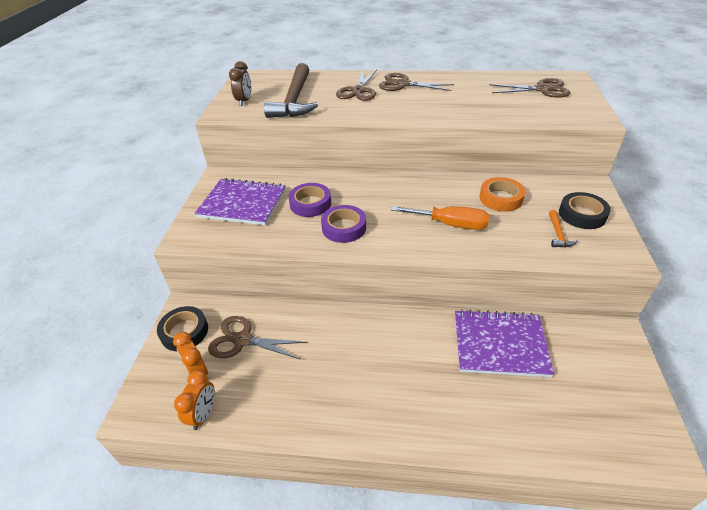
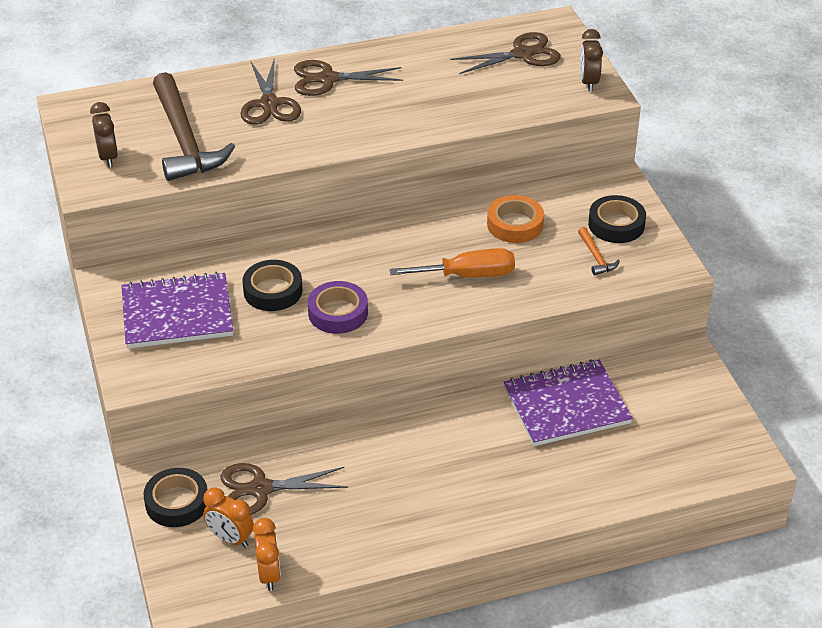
camera: 25 degrees left, 0 degrees up
(310, 204) = (273, 291): purple tape -> black tape
(587, 111) = (588, 82): none -> brown clock

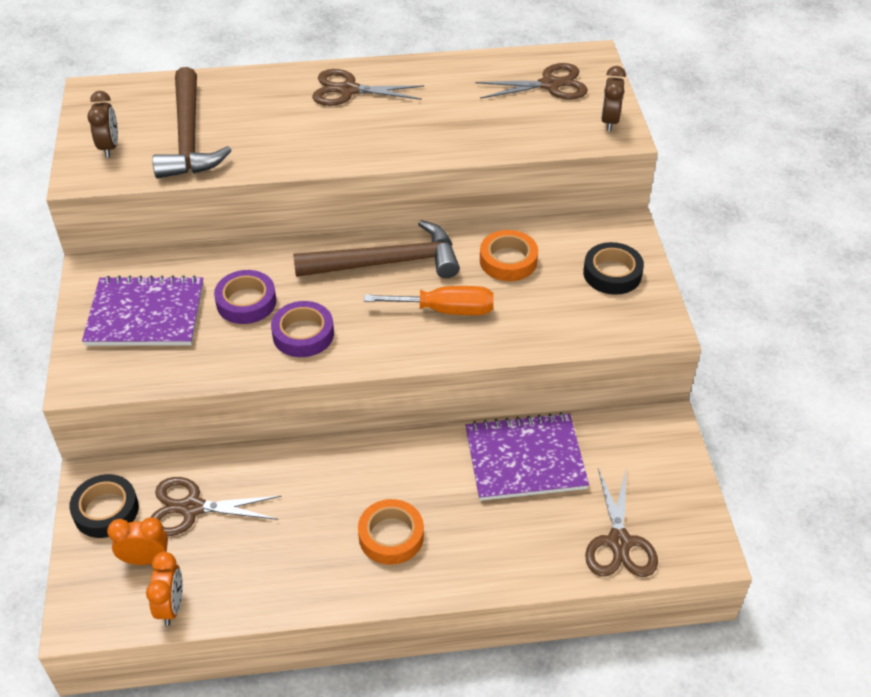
camera: 10 degrees right, 5 degrees up
(230, 538) = (145, 559): orange clock -> orange clock turned 135 degrees clockwise
(269, 104) = (283, 110): brown scissors -> brown scissors (619, 542)
(273, 291) = (246, 302): black tape -> purple tape
(399, 240) = (387, 263): none -> brown hammer
(459, 487) = (391, 536): none -> orange tape
(596, 257) = (582, 306): orange hammer -> none

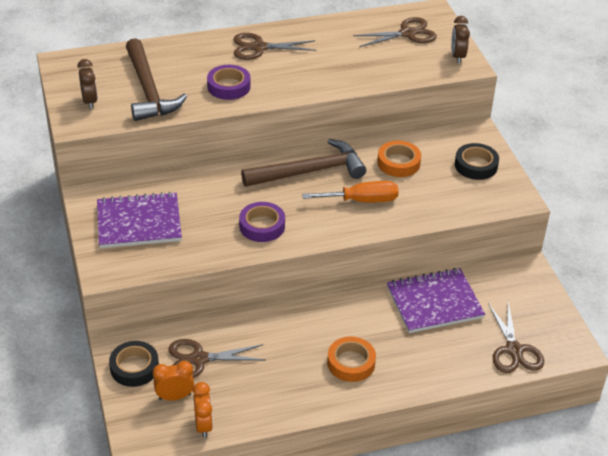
camera: 10 degrees left, 5 degrees down
(246, 302) = (212, 207): purple tape -> purple tape (229, 86)

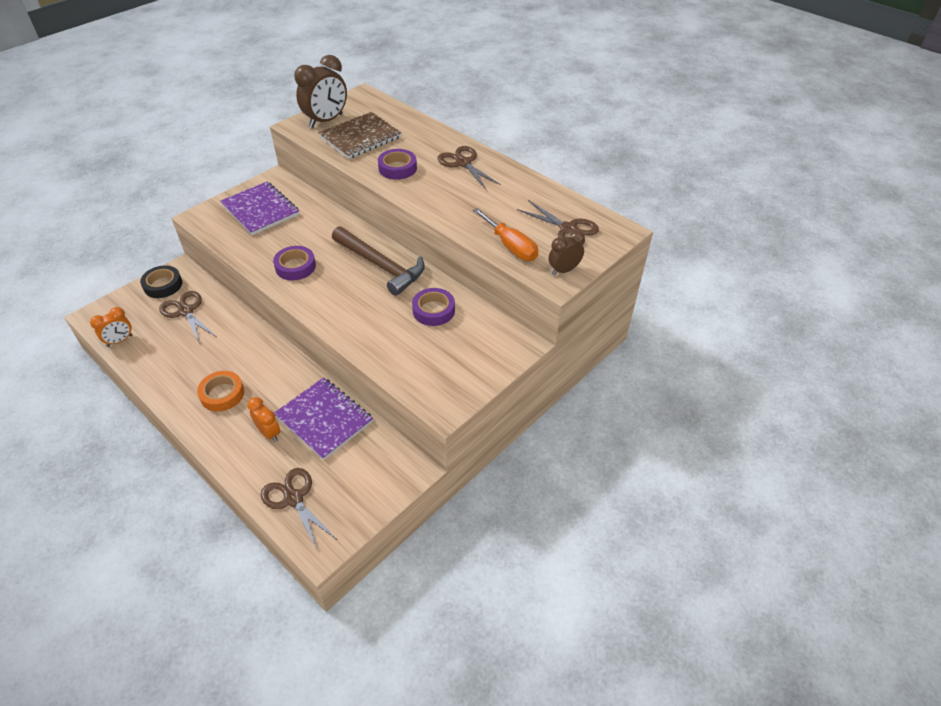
camera: 60 degrees right, 5 degrees up
(90, 101) = (326, 121): brown clock -> brown clock, size x1.77
(148, 90) = (360, 137): brown hammer -> brown notebook
(175, 397) = (142, 315): orange clock -> orange clock (269, 433)
(362, 200) = (365, 307): orange screwdriver -> orange screwdriver (511, 246)
(398, 163) = (433, 310): orange tape -> purple tape
(476, 165) = (471, 360): black tape -> none
(514, 350) = (293, 499): brown scissors -> brown scissors turned 90 degrees clockwise

